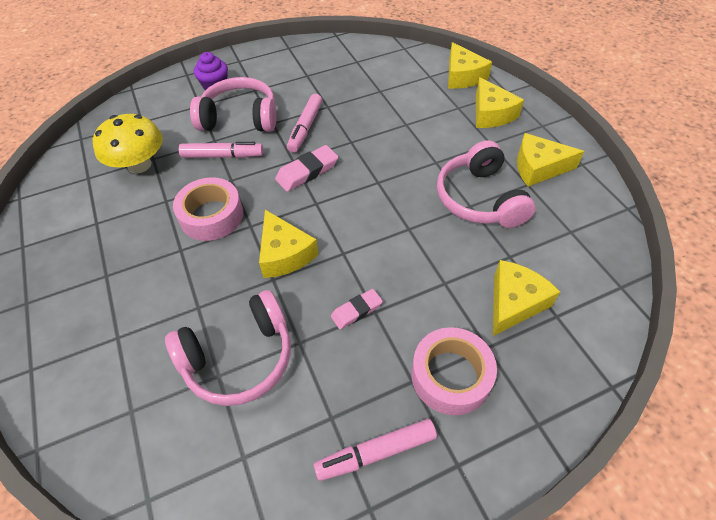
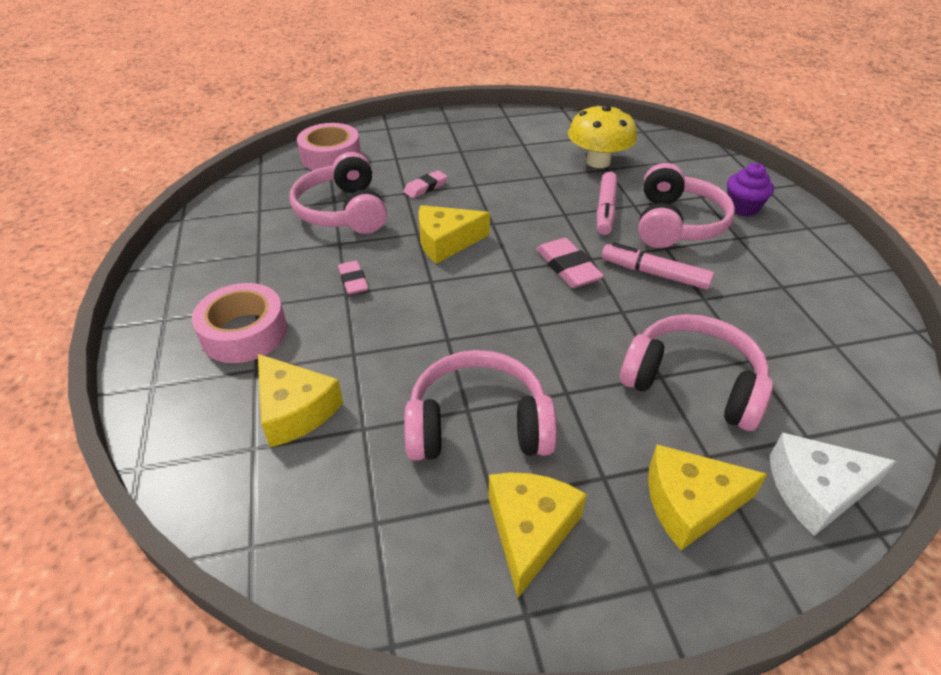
camera: 100 degrees right, 10 degrees down
(187, 291) = (425, 187): none -> pink eraser
(211, 216) = (513, 201): pink tape -> pink tape (331, 156)
(376, 452) = (212, 273): pink marker -> none
(407, 112) = (693, 383): none -> pink headphones
(462, 76) = (815, 490): yellow cheese -> white cheese

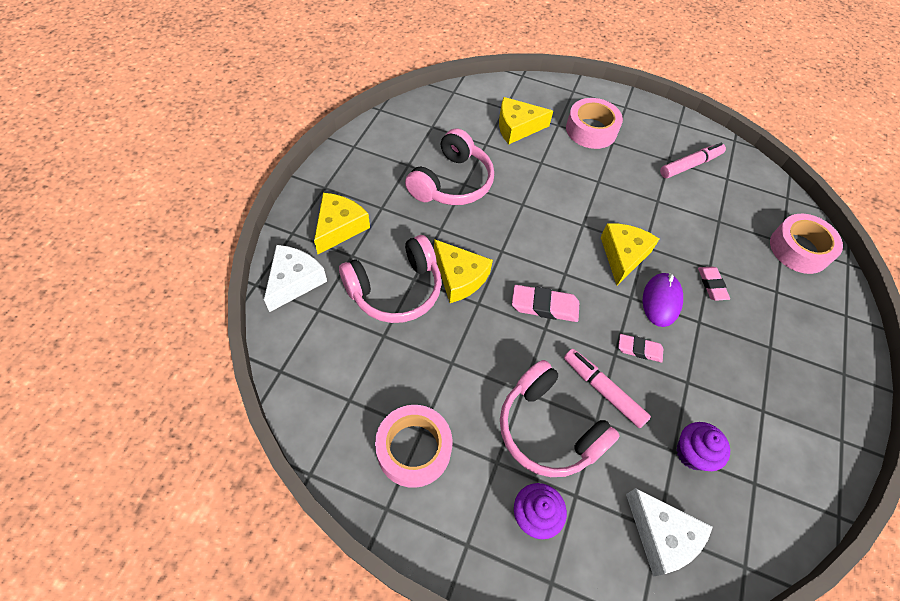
camera: 120 degrees right, 15 degrees up
(343, 211) = (700, 219): pink headphones -> none
(353, 281) = (609, 189): pink eraser -> pink eraser (639, 349)
(476, 207) = (661, 301): none -> purple mouse
(530, 530) = (383, 167): yellow cheese -> yellow cheese (459, 277)
(598, 162) = (692, 453): yellow mushroom -> purple cupcake
(654, 273) = (499, 354): pink marker -> pink marker (690, 165)
(671, 159) = (661, 535): none -> white cheese
(801, 282) = (414, 449): none -> pink tape

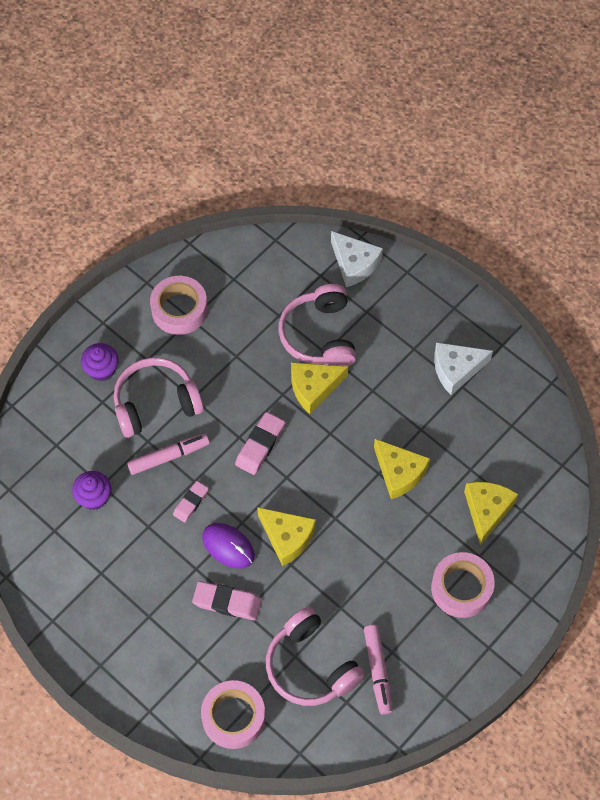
camera: 115 degrees right, 5 degrees up
(339, 227) = (401, 309): yellow cheese -> yellow cheese (399, 473)
(452, 182) = (426, 418): pink headphones -> pink headphones (310, 666)
(661, 535) = (52, 445): white cheese -> white cheese (456, 369)
(711, 285) = (227, 602): pink eraser -> pink eraser, size x1.52

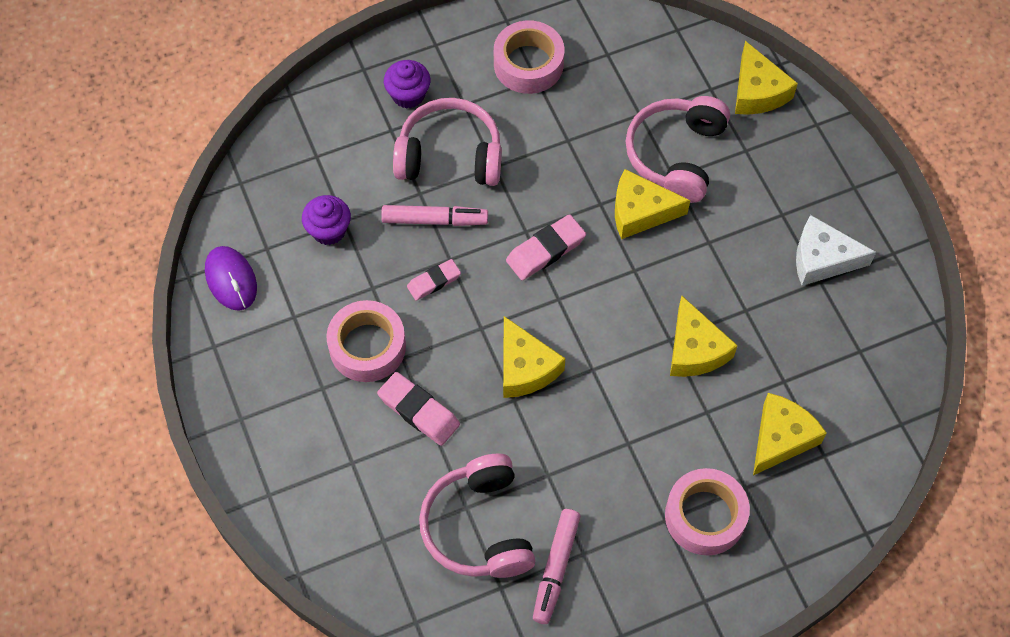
camera: 25 degrees right, 0 degrees up
(228, 546) = (452, 348): purple mouse -> purple mouse (231, 280)
(233, 717) = (360, 545): pink tape -> pink tape (367, 346)
(354, 264) = (757, 91): white cheese -> yellow cheese

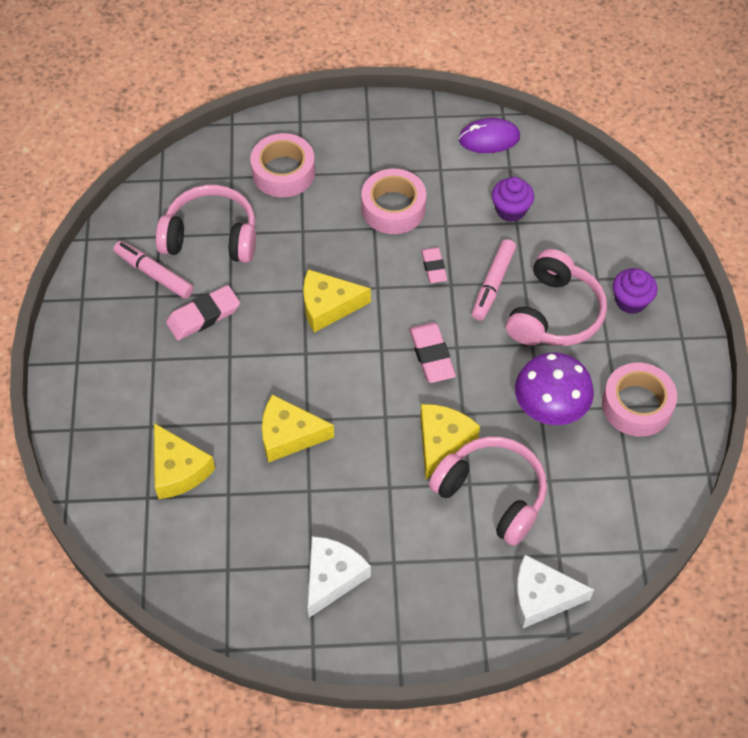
camera: 110 degrees right, 5 degrees down
(419, 411) = (323, 226): pink eraser -> pink eraser (203, 316)
(560, 133) = (550, 406): none -> purple mushroom
(705, 516) = (142, 387): pink tape -> pink tape (283, 172)
(757, 91) = (541, 597): yellow cheese -> white cheese

